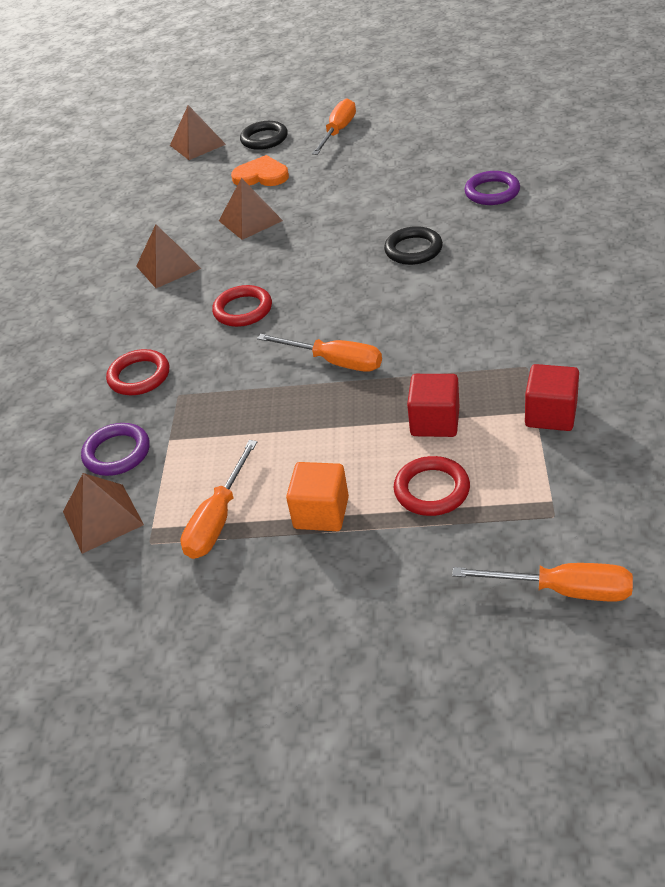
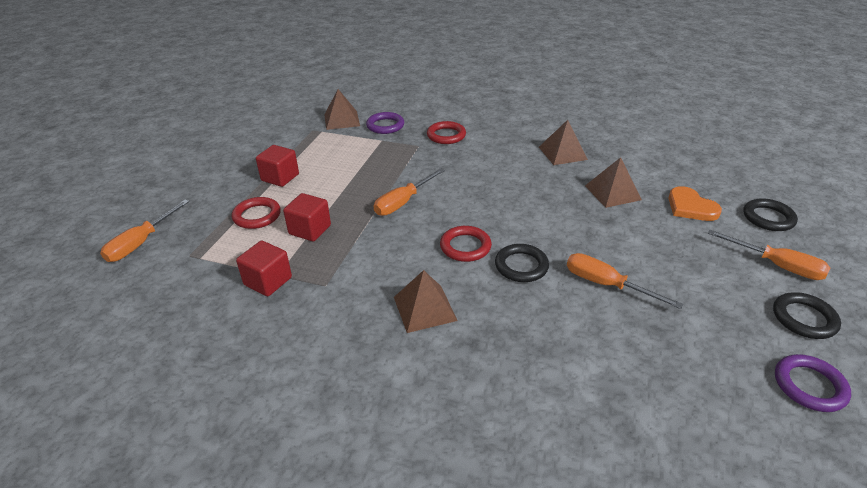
camera: 100 degrees right, 5 degrees down
(197, 144) = (763, 182): brown pyramid -> brown pyramid (425, 308)
(218, 519) = (308, 148): orange screwdriver -> orange screwdriver (606, 285)
(243, 310) = (489, 175): red ring -> red ring (465, 247)
(261, 175) = (690, 207): orange heart -> orange heart turned 120 degrees clockwise
(321, 513) = (280, 177): orange cube -> red cube
(402, 119) = (804, 318): none -> black ring
(492, 192) = (602, 344): purple ring -> purple ring (809, 386)

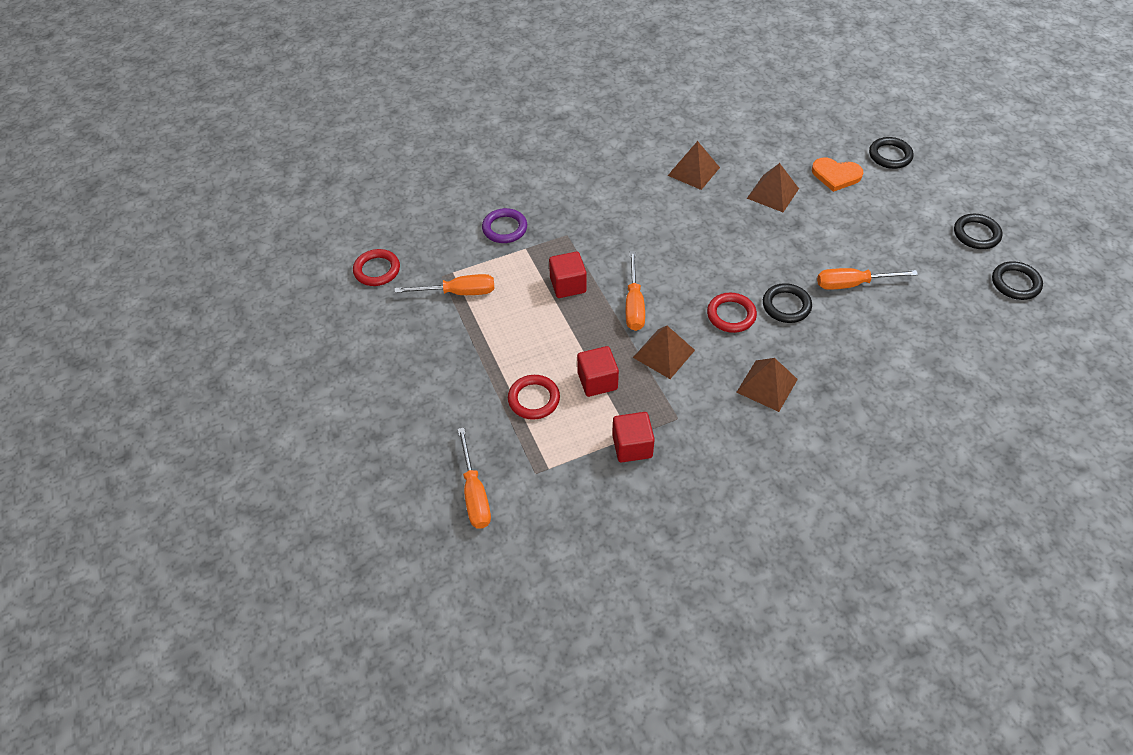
camera: 40 degrees left, 15 degrees up
(280, 177) = (493, 349): red cube -> red cube (568, 285)
(342, 120) = (452, 246): brown pyramid -> brown pyramid (663, 353)
(446, 135) = (575, 207): red ring -> red ring (377, 270)
(777, 265) = (929, 198): orange screwdriver -> orange screwdriver (458, 292)
(809, 386) = (1015, 283): purple ring -> black ring

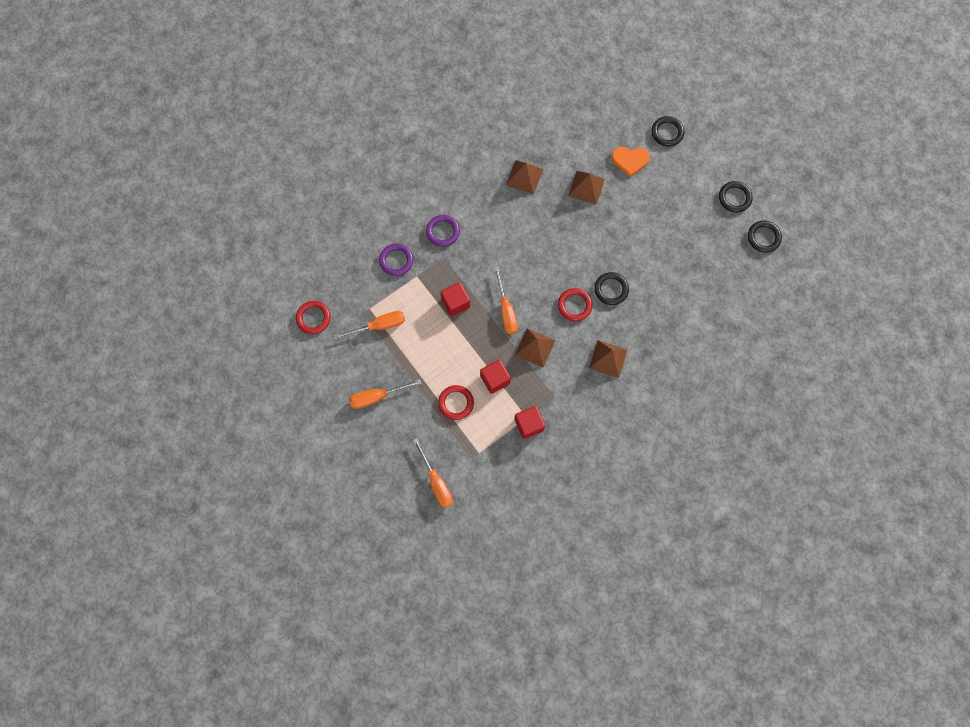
camera: 15 degrees left, 20 degrees up
(573, 209) = (443, 232): none -> purple ring
(852, 284) = (653, 261): orange screwdriver -> orange screwdriver (377, 397)

